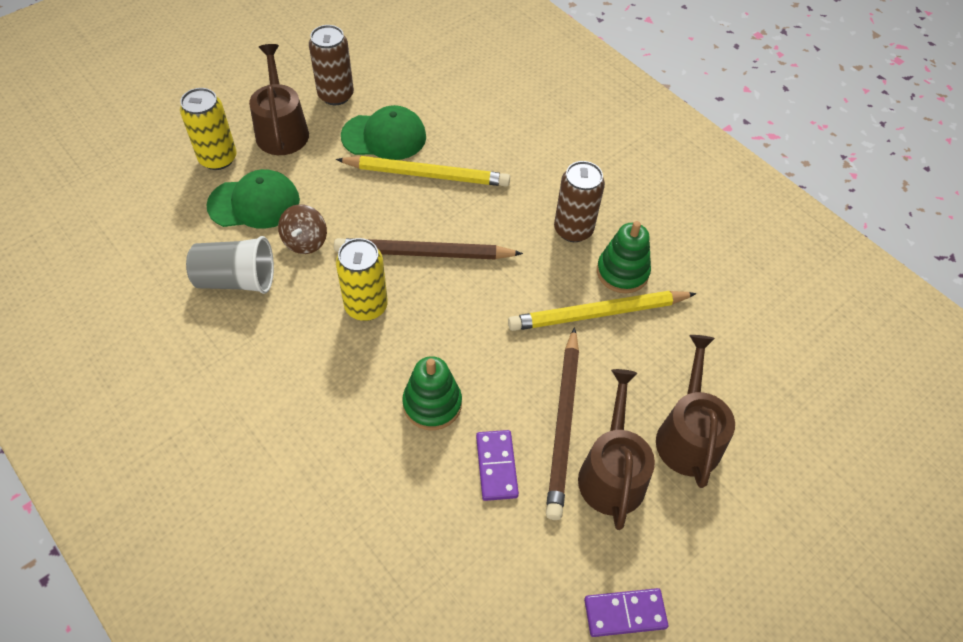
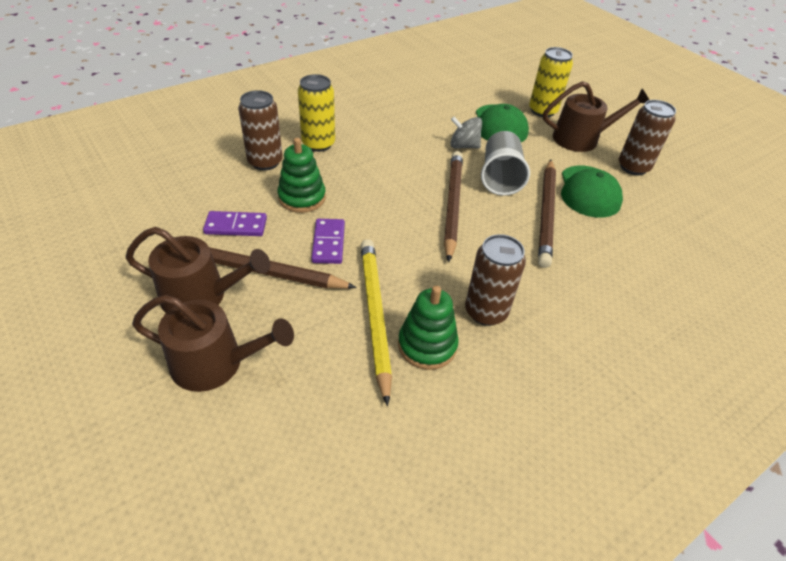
camera: 95 degrees right, 10 degrees down
(237, 280) = (427, 117): grey cup -> grey cup (500, 177)
(305, 241) = (463, 146): brown spinning top -> grey spinning top
(361, 462) = (265, 162): none -> brown can
(366, 306) = (399, 171): yellow can -> yellow can (318, 144)
(427, 174) = (546, 214): yellow pencil -> brown pencil
(625, 613) = (78, 283): purple domino -> purple domino (328, 243)

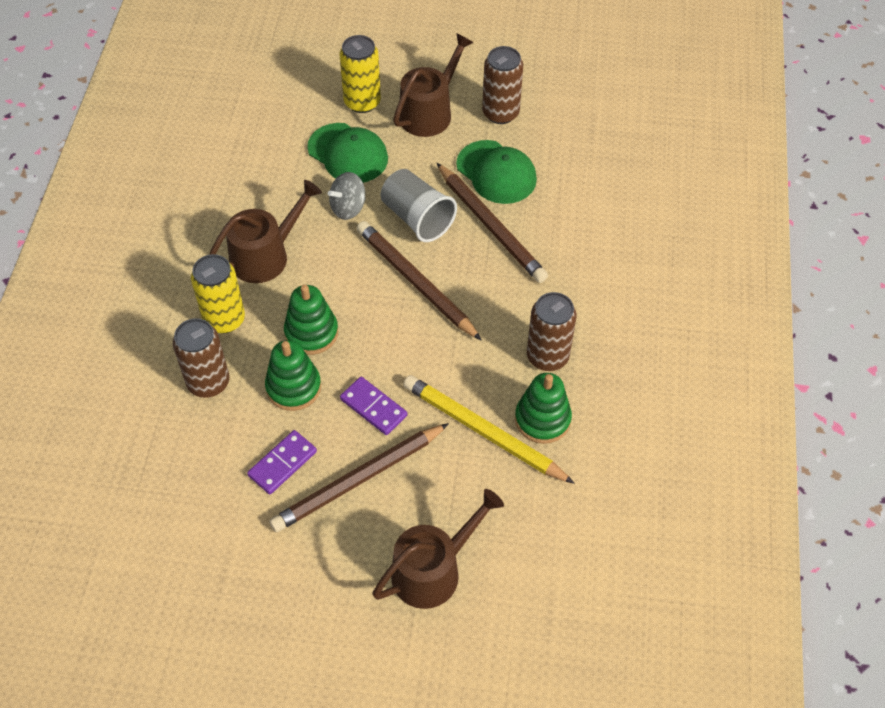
camera: 45 degrees left, 10 degrees up
(201, 296) = (349, 540): brown watering can -> brown watering can (265, 255)
(353, 182) = (311, 332): none -> green stacking toy

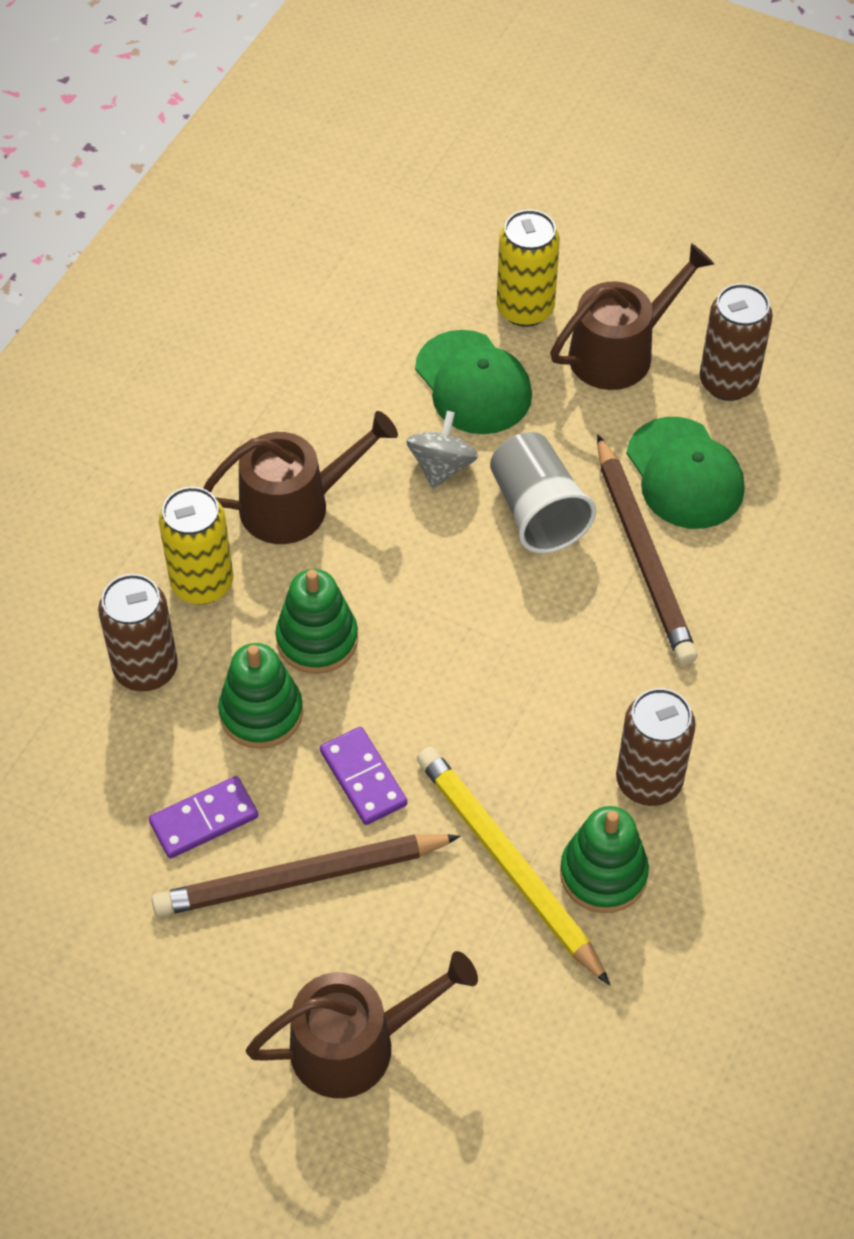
camera: 20 degrees right, 0 degrees up
(348, 208) = (442, 466): grey spinning top -> grey spinning top turned 120 degrees clockwise
(415, 282) = (497, 608): brown pencil -> none

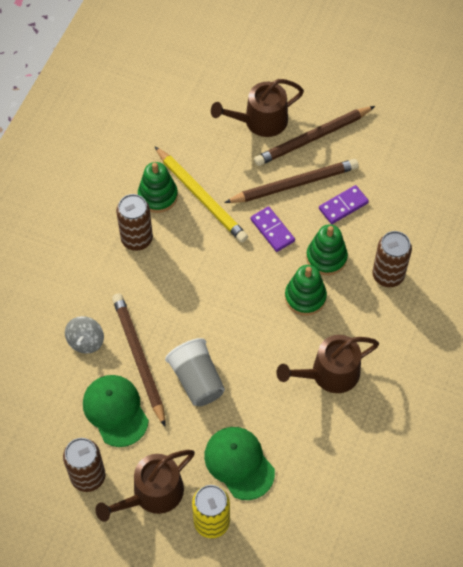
camera: 175 degrees right, 5 degrees up
(202, 583) = (370, 323): yellow can -> none
(240, 989) = (312, 138): none -> brown pencil
(442, 466) = (252, 404): grey spinning top -> grey spinning top (86, 341)

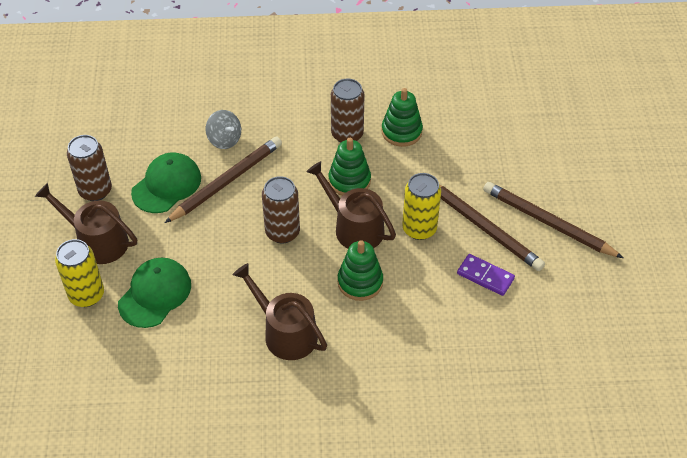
camera: 65 degrees right, 10 degrees down
(86, 341) = (224, 140): grey spinning top -> grey spinning top turned 120 degrees counterclockwise
(197, 380) = (225, 231): grey cup -> none
(201, 197) = (421, 162): yellow pencil -> none
(260, 121) = (537, 175): brown watering can -> brown watering can (354, 227)
(272, 230) = (419, 229): purple domino -> yellow can
(326, 257) = (415, 283): green stacking toy -> green stacking toy (349, 181)
(388, 275) = (427, 344): brown can -> brown can (282, 232)

